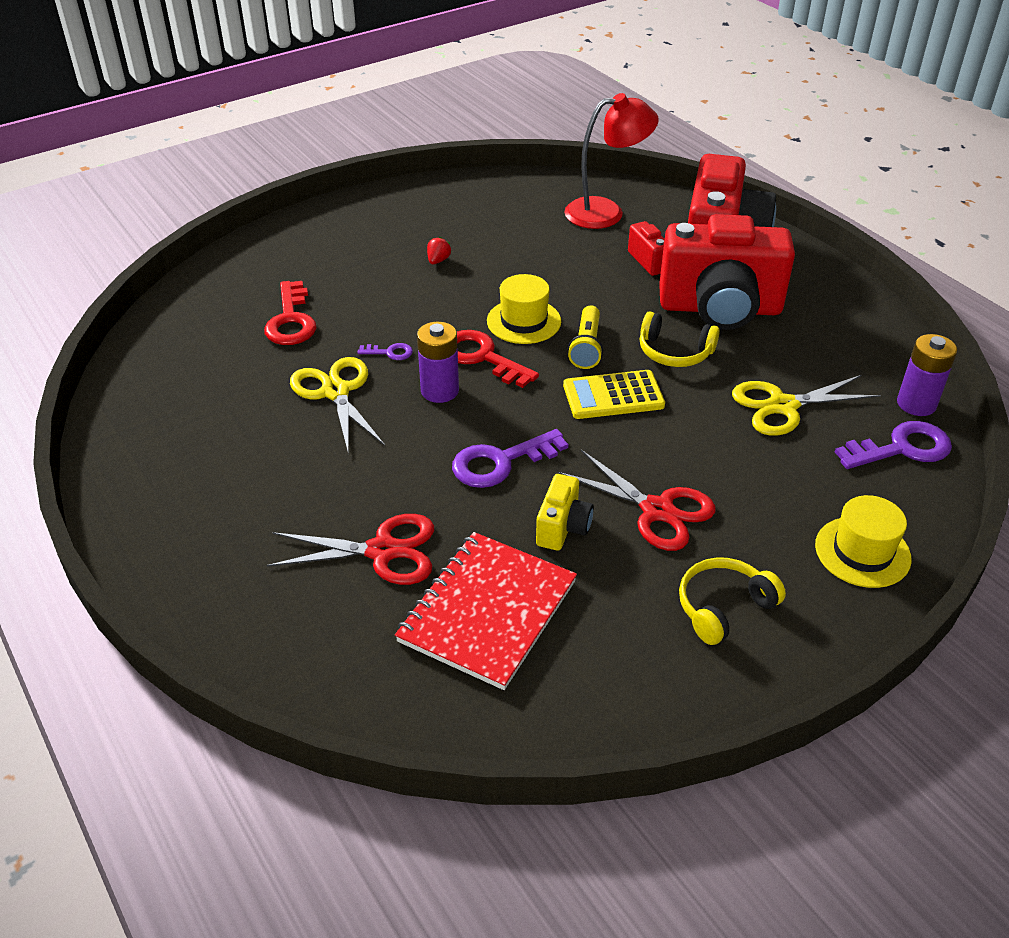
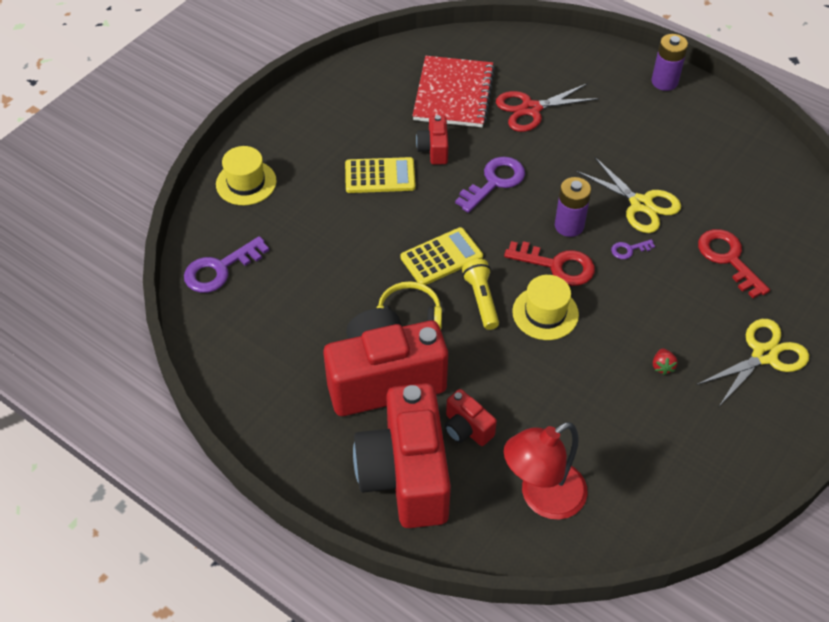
camera: 160 degrees right, 10 degrees up
(563, 528) = (434, 150): yellow camera -> red camera
(657, 510) = (380, 176): red scissors -> yellow calculator
(723, 607) = (324, 129): yellow headphones -> none
(782, 406) = (312, 283): yellow scissors -> yellow scissors (764, 355)
(916, 404) = (208, 315): purple battery -> purple battery (664, 82)

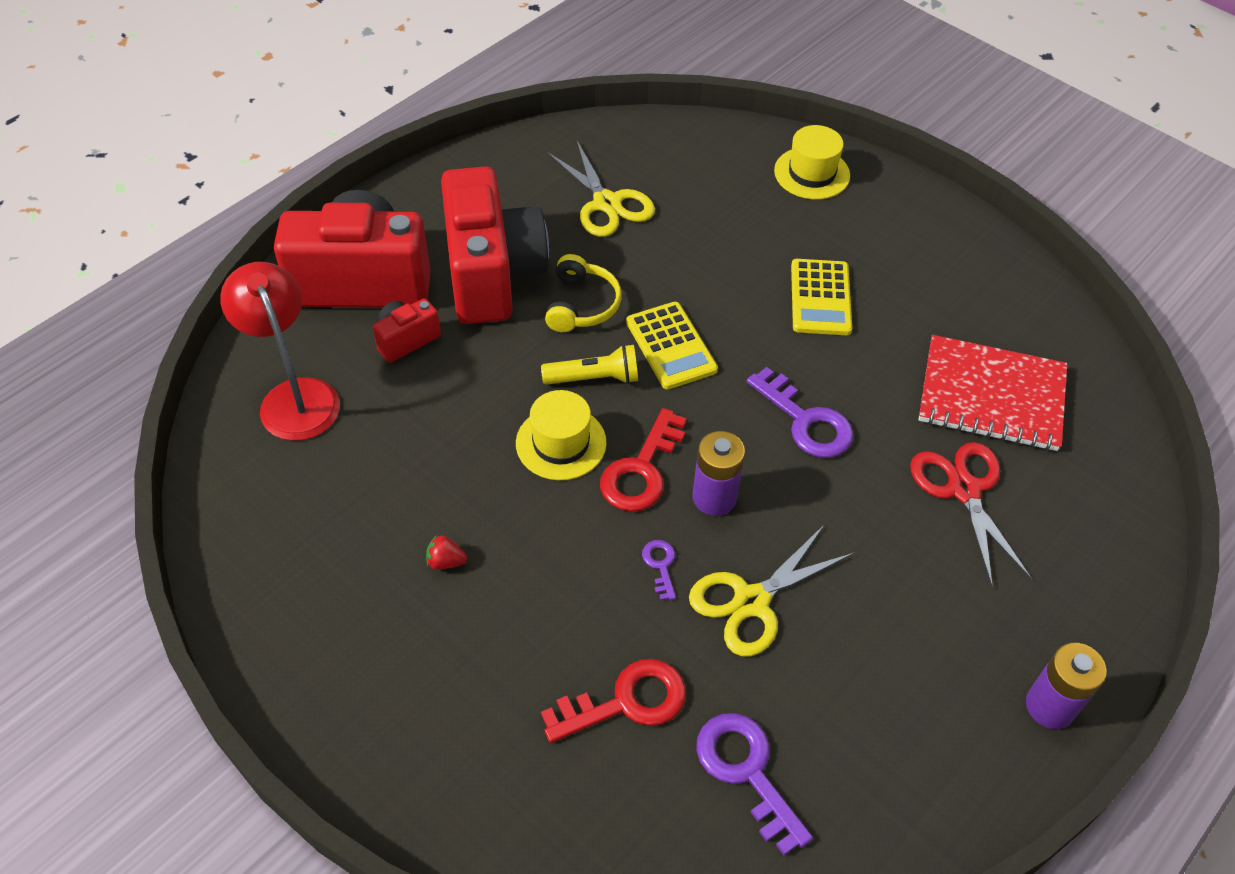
camera: 95 degrees right, 0 degrees up
(220, 269) = (676, 148): purple key -> purple key (747, 771)
(434, 150) = (871, 360): red camera -> none
(764, 355) = (434, 702): yellow scissors -> yellow scissors (607, 203)

